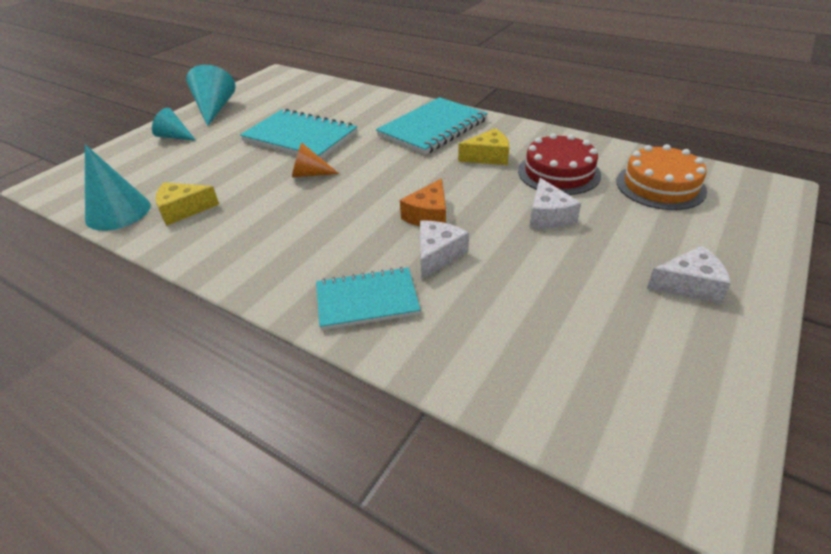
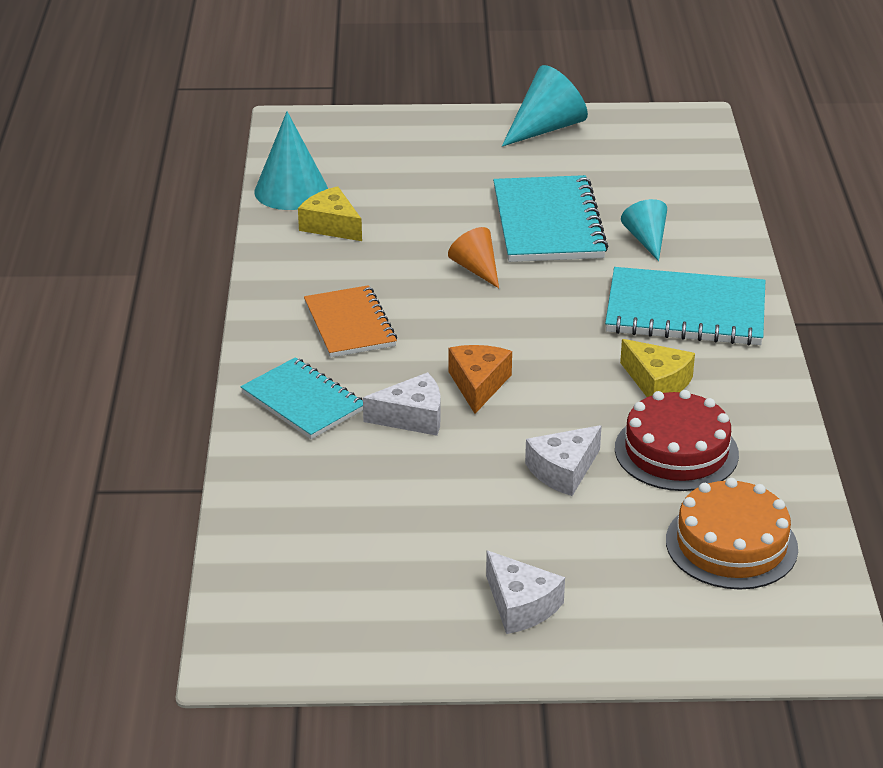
camera: 55 degrees right, 5 degrees down
(175, 137) = (455, 139): turquoise cone -> turquoise cone (646, 240)
(302, 243) = (350, 324): none -> orange notebook
(428, 215) = (478, 385): orange cheese -> orange cheese turned 105 degrees clockwise

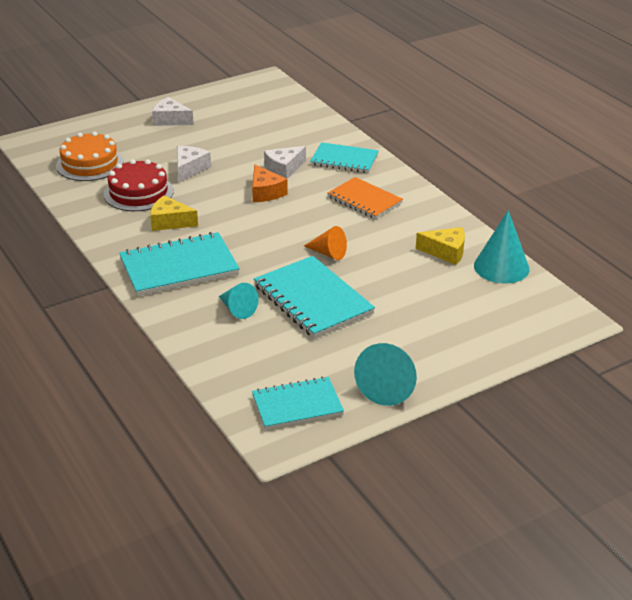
camera: 150 degrees right, 0 degrees up
(652, 139) = (297, 405): none -> turquoise notebook

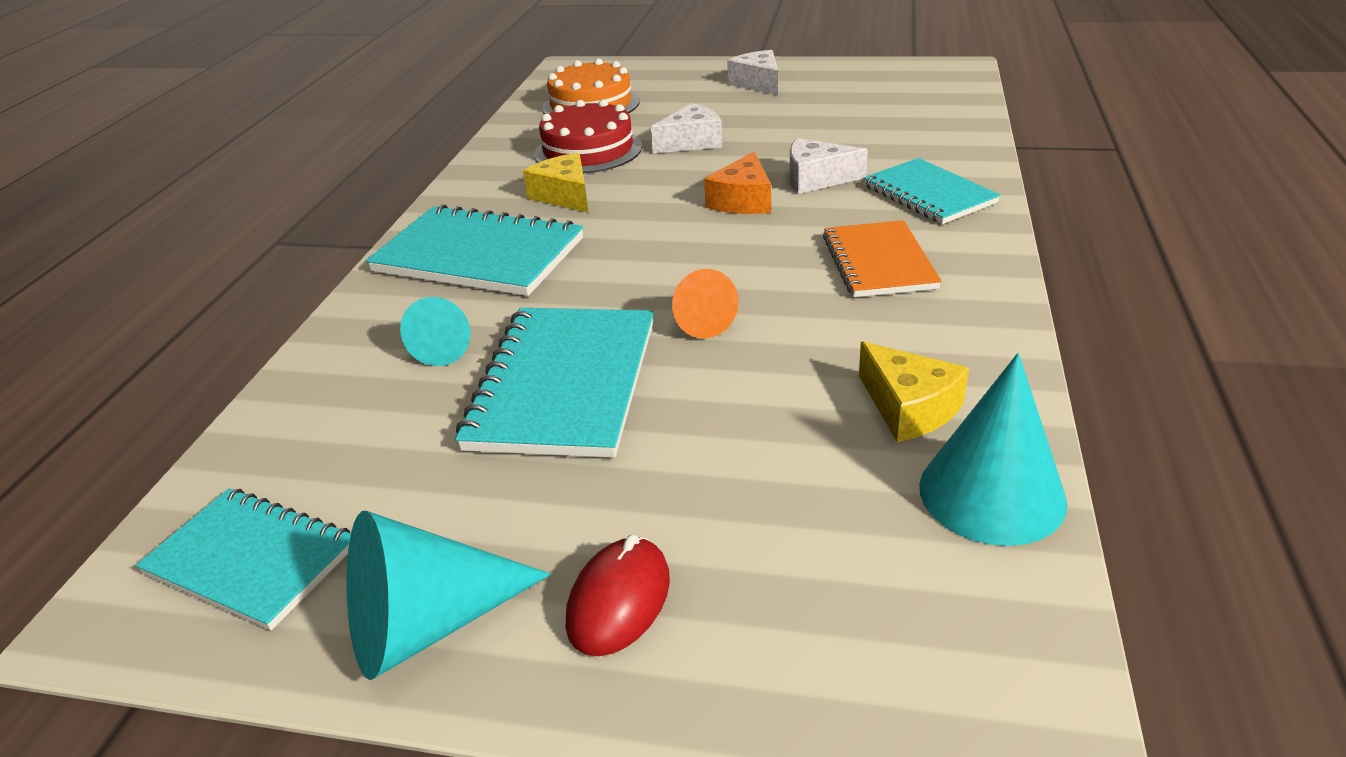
camera: 45 degrees right, 0 degrees up
(436, 349) = (619, 600): none -> red mouse

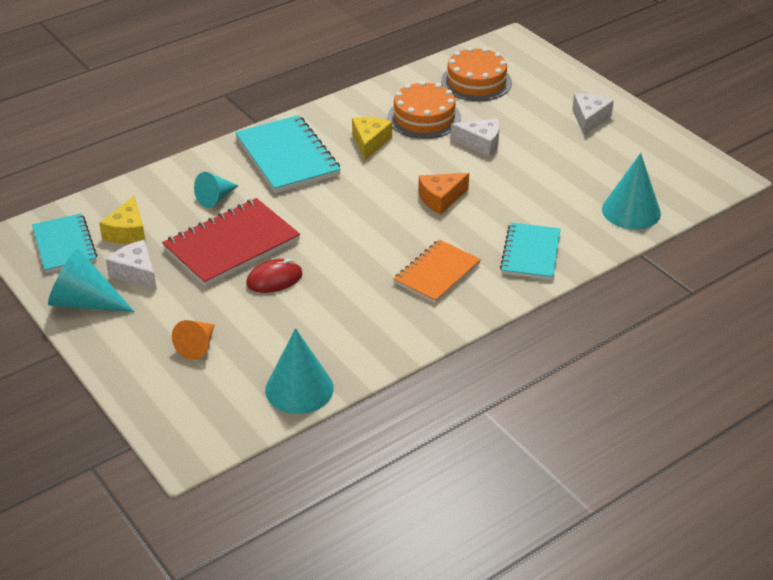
camera: 40 degrees right, 5 degrees up
(564, 384) = (231, 245): turquoise notebook -> red notebook
(588, 150) = (424, 117): red cake -> orange cake
(619, 600) = (141, 334): red mouse -> red mouse (274, 279)
(699, 320) = (319, 251): orange cone -> orange cone (197, 346)
(816, 179) = (496, 208): white cheese -> white cheese (136, 273)
(909, 408) = (329, 341): yellow cheese -> yellow cheese (127, 232)
(938, 121) = (631, 211): none -> turquoise cone

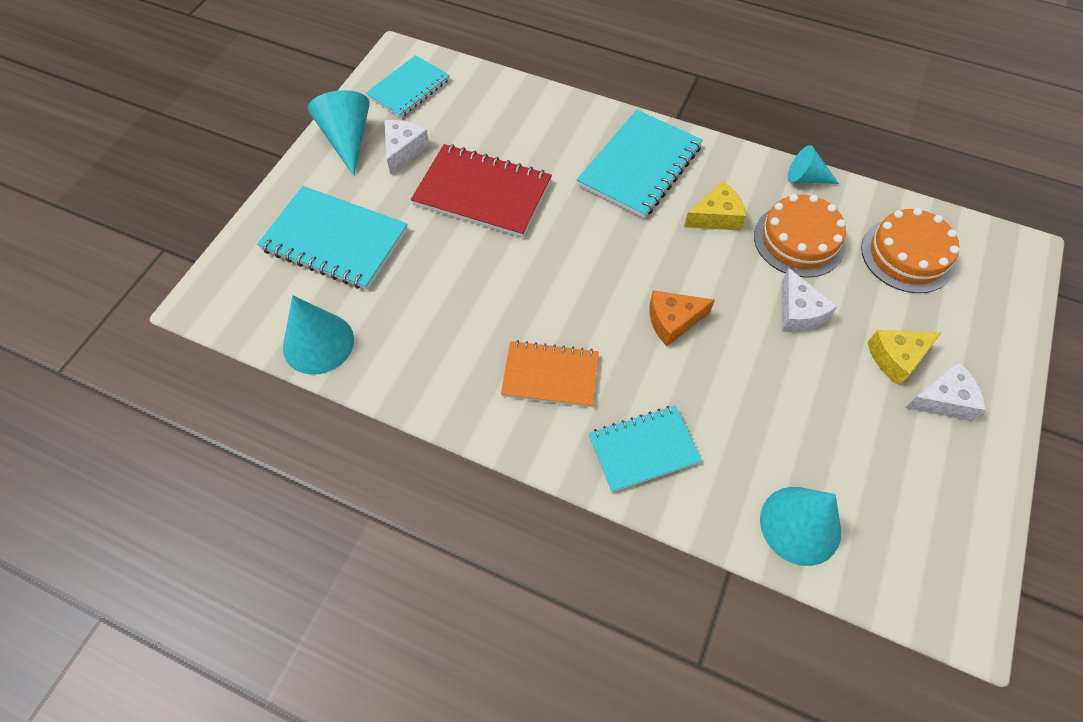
camera: 60 degrees right, 20 degrees up
(127, 232) = (452, 116): yellow cheese -> yellow cheese (896, 358)
(197, 346) = (335, 240): orange cone -> turquoise notebook
(215, 198) = (539, 148): turquoise cone -> turquoise cone (806, 178)
(274, 279) = (455, 248): red mouse -> none
(440, 199) = (673, 321): orange cheese -> orange cheese turned 45 degrees counterclockwise

